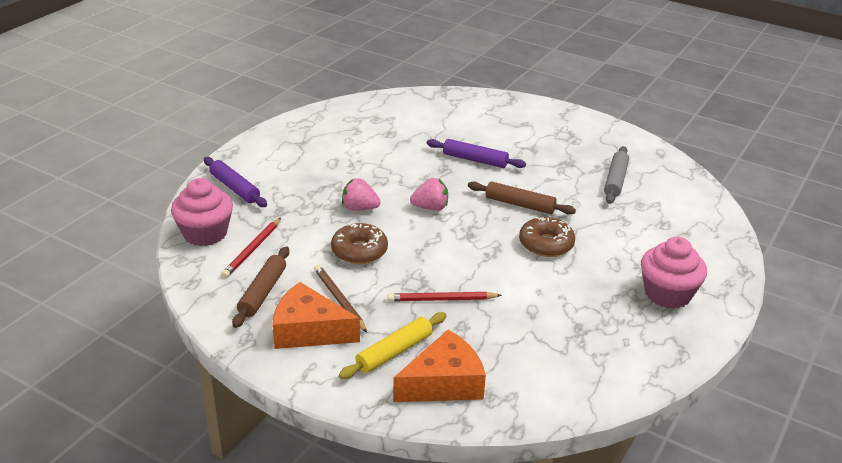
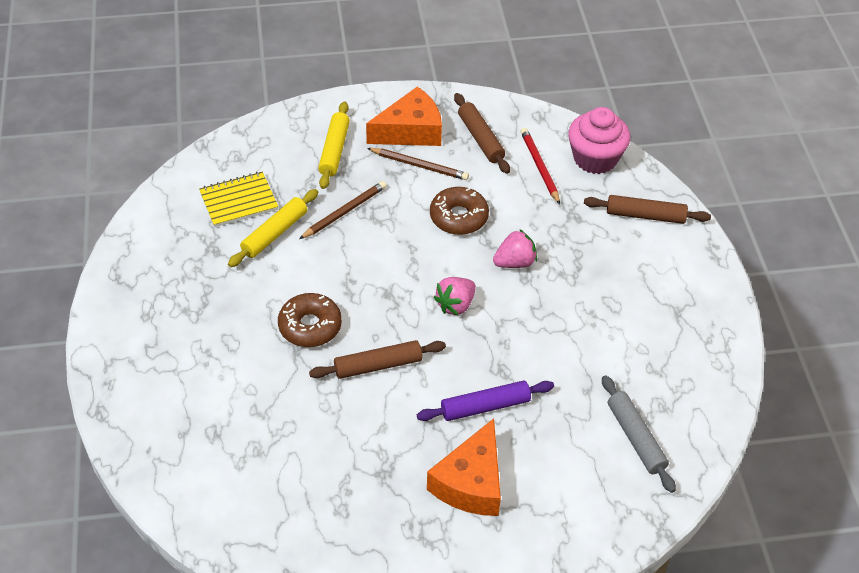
camera: 140 degrees right, 15 degrees up
(235, 188) = (645, 216): purple rolling pin -> brown rolling pin
(442, 299) = (344, 212): red pencil -> brown pencil
(444, 383) = (277, 148): orange cheese -> orange cheese (471, 482)
(516, 314) = (275, 233): none -> yellow rolling pin
(524, 356) = (238, 201): none -> yellow notebook
(615, 180) = (309, 477): grey rolling pin -> grey rolling pin (635, 438)
(667, 294) = (160, 333): pink cupcake -> none

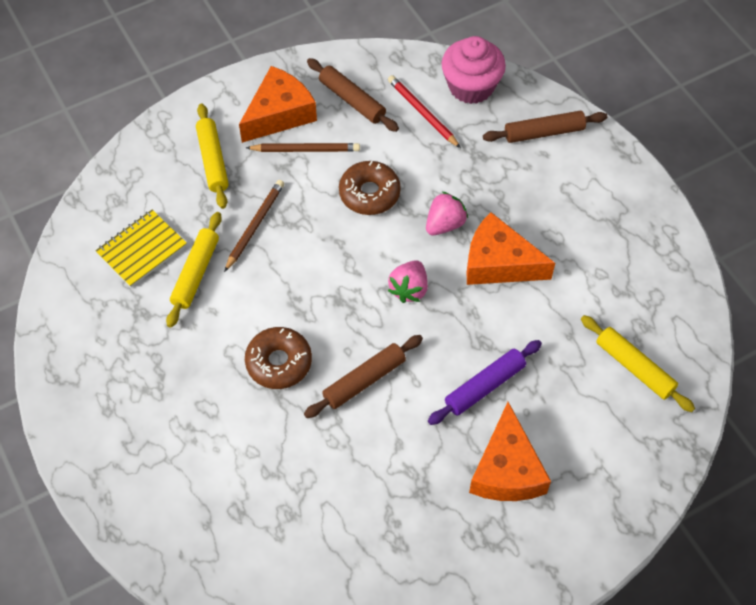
camera: 20 degrees left, 10 degrees up
(549, 309) = (499, 263): none -> orange cheese
(635, 438) = (634, 367): grey rolling pin -> yellow rolling pin

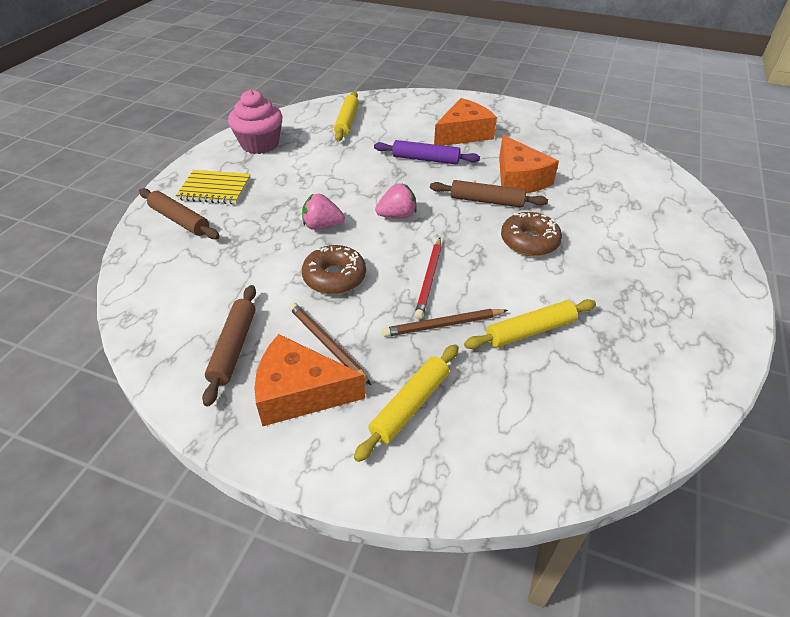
camera: 130 degrees left, 15 degrees down
(142, 249) = (559, 385): yellow notebook -> yellow notebook (215, 189)
(423, 113) = (211, 292): red pencil -> red pencil (429, 279)
(471, 86) = (153, 280): pink cupcake -> pink cupcake (260, 144)
(499, 263) = (329, 190): orange cheese -> orange cheese (519, 179)

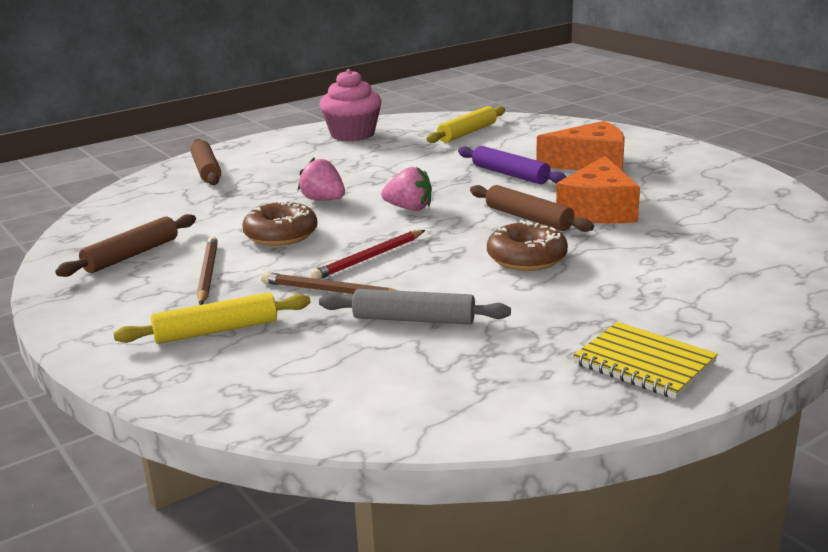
camera: 35 degrees right, 20 degrees down
(215, 189) = (265, 157): yellow notebook -> yellow notebook (644, 363)
(300, 392) = (141, 295): orange cheese -> none
(530, 331) = (414, 319): yellow rolling pin -> grey rolling pin

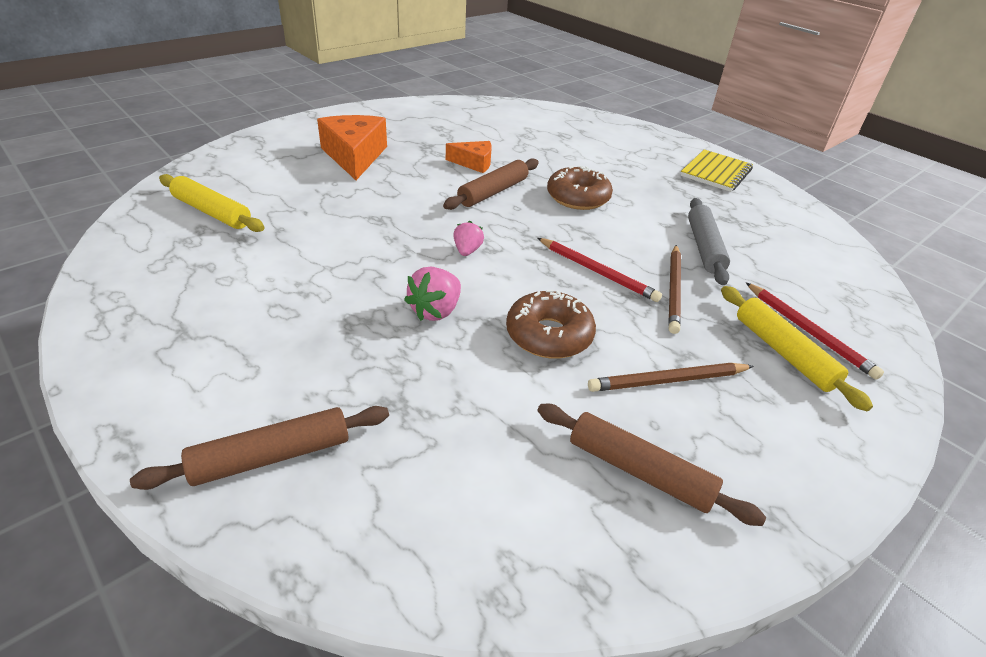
camera: 100 degrees left, 15 degrees up
(241, 352) = (808, 331): none -> red pencil
(352, 134) = (155, 302): pink cupcake -> none
(409, 208) = (467, 251): pink strawberry -> pink strawberry, size x0.66
(510, 174) = (375, 194): purple rolling pin -> none
(598, 210) = (474, 163): orange cheese -> orange cheese, size x0.57

